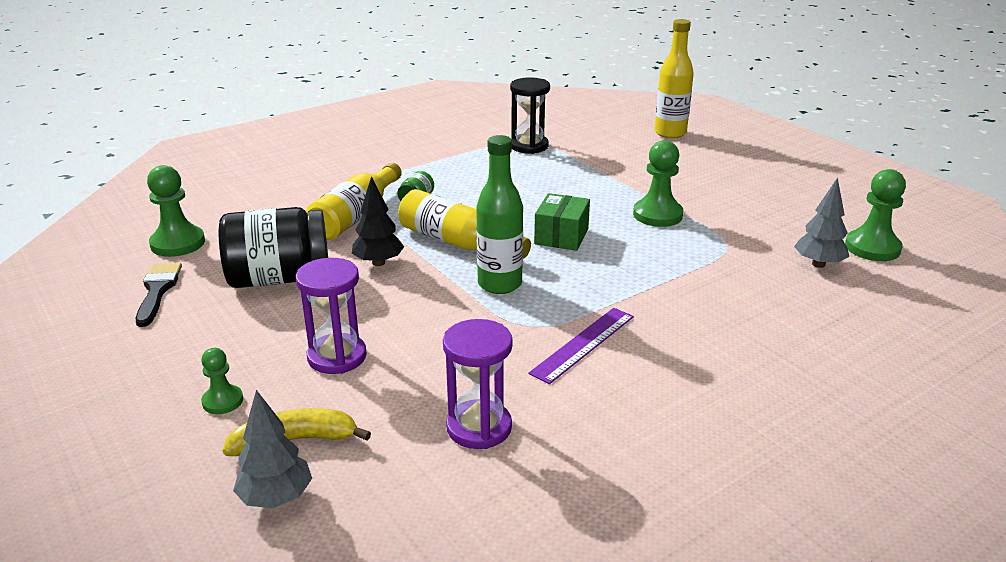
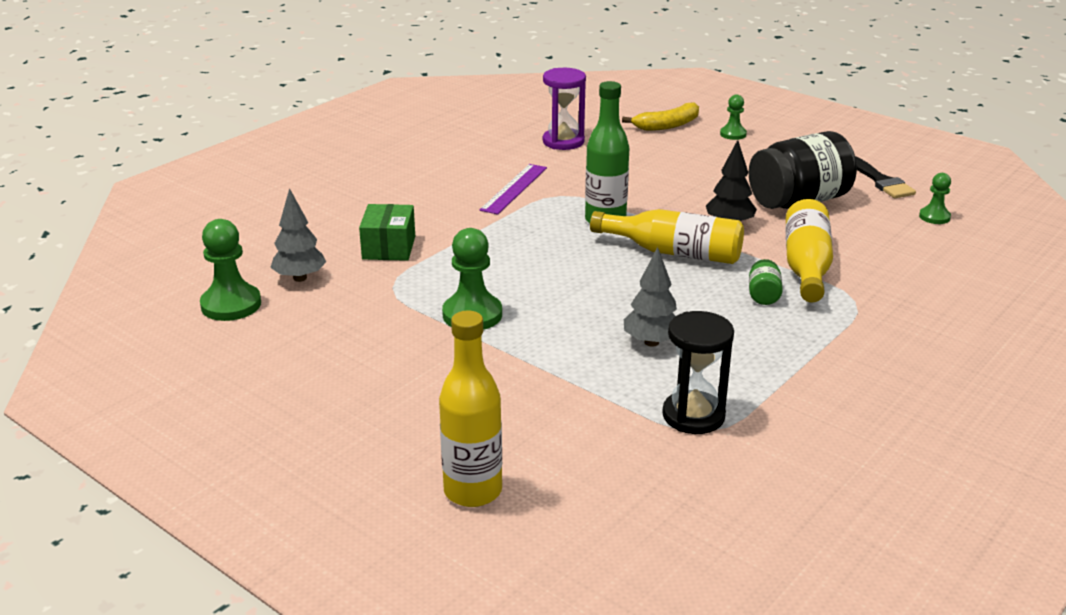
camera: 165 degrees right, 0 degrees up
(178, 243) = (934, 217): green pawn -> green pawn, size x0.58
(276, 498) = (652, 108): grey tree -> grey tree (651, 342)
(337, 357) = (688, 161): purple hourglass -> none
(561, 236) = (572, 273): green box -> green box (389, 248)

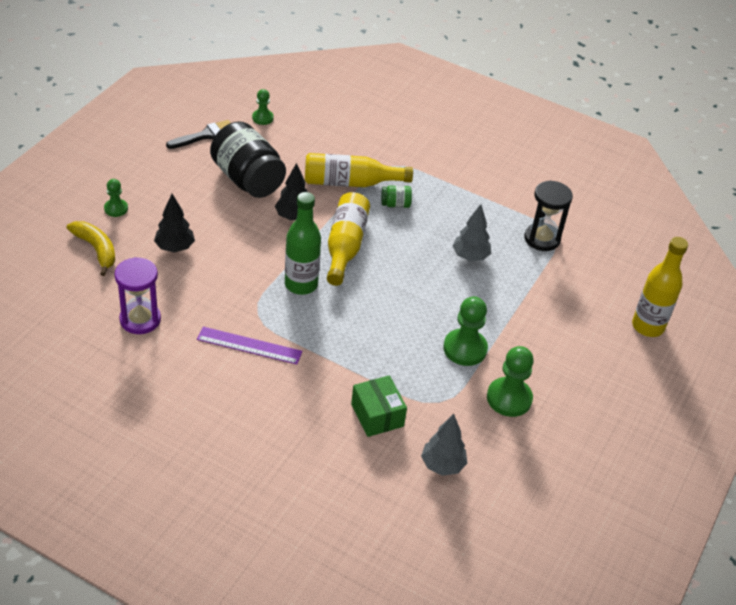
camera: 105 degrees left, 15 degrees up
(231, 305) = (496, 501): green pawn -> green pawn (509, 398)
(389, 248) = (377, 415): green box -> green box turned 75 degrees clockwise
(671, 159) = (175, 247): none -> black tree

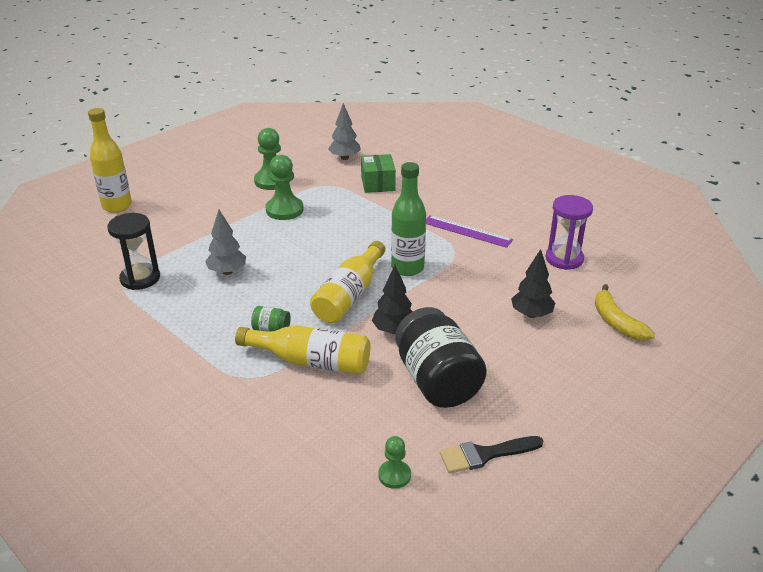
camera: 160 degrees left, 10 degrees down
(116, 209) = (601, 363): green pawn -> none

